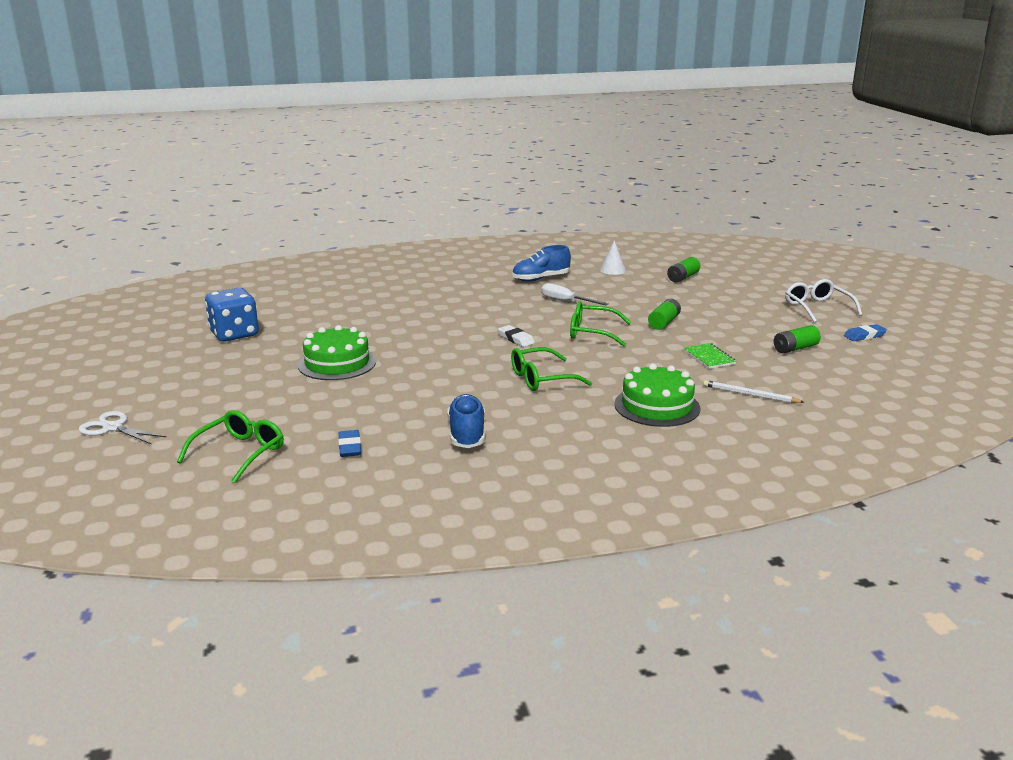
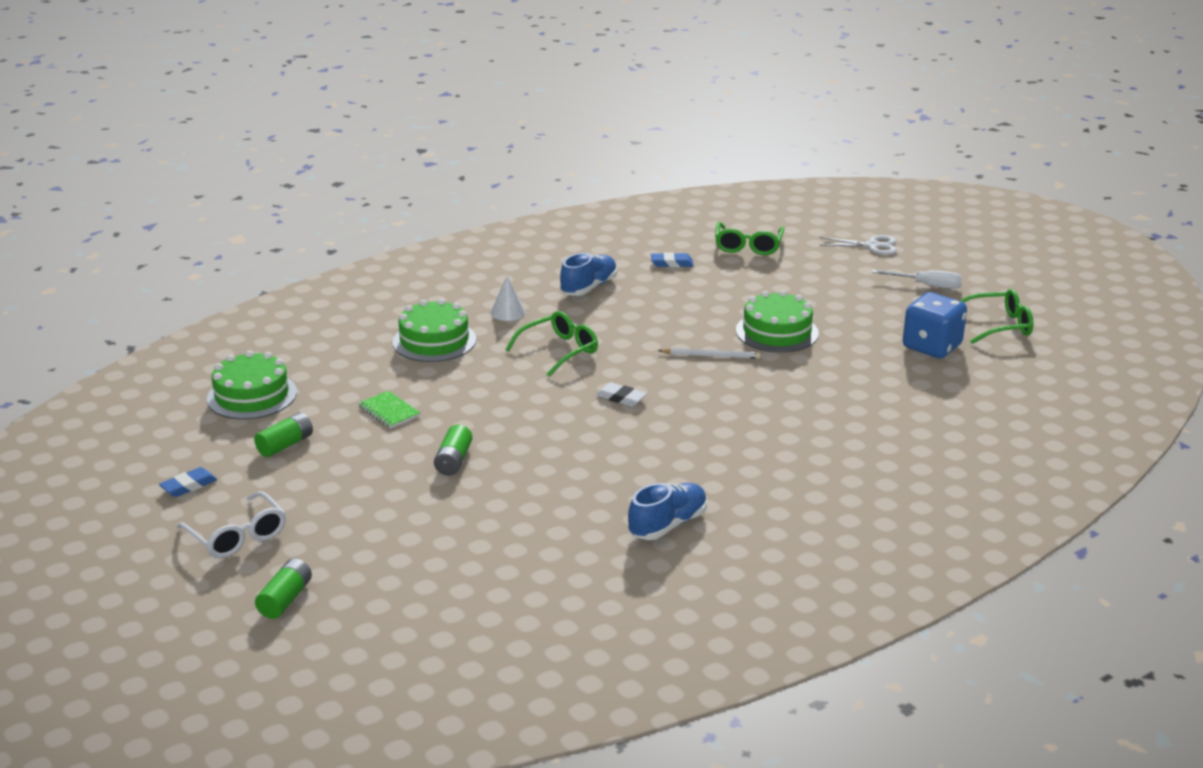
camera: 160 degrees right, 5 degrees up
(350, 447) = (671, 263): blue eraser -> blue eraser turned 60 degrees counterclockwise
(467, 434) = (589, 287): blue shoe -> blue shoe turned 120 degrees counterclockwise
(566, 301) = (600, 478): white screwdriver -> white screwdriver (927, 285)
(592, 332) = (537, 425): green glasses -> green glasses (998, 326)
(612, 270) = (568, 575): white cone -> white cone (508, 312)
(683, 277) = (446, 577): green battery -> green battery (285, 599)
(750, 394) = (344, 369): white pencil -> white pencil (711, 356)
(835, 386) = (252, 395): none -> green cake

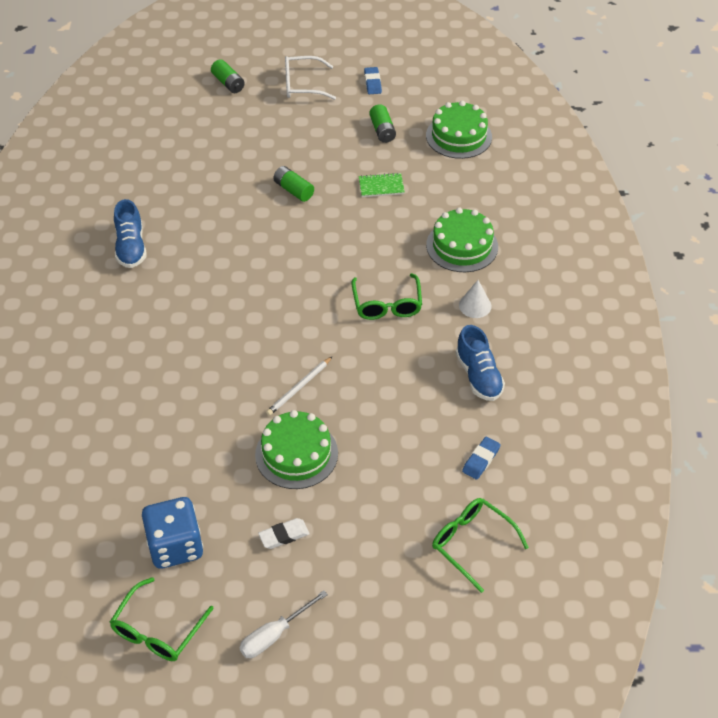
camera: 125 degrees right, 20 degrees up
(621, 398) = (290, 303): white eraser -> white eraser (284, 535)
(872, 246) = (391, 655): white scissors -> none

